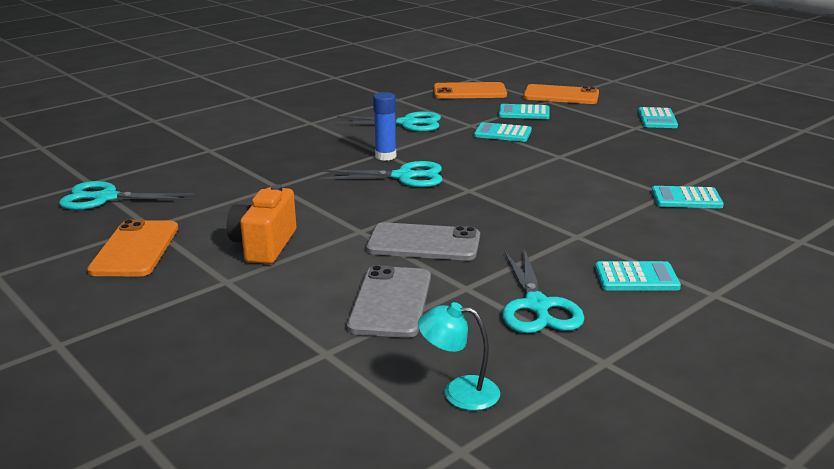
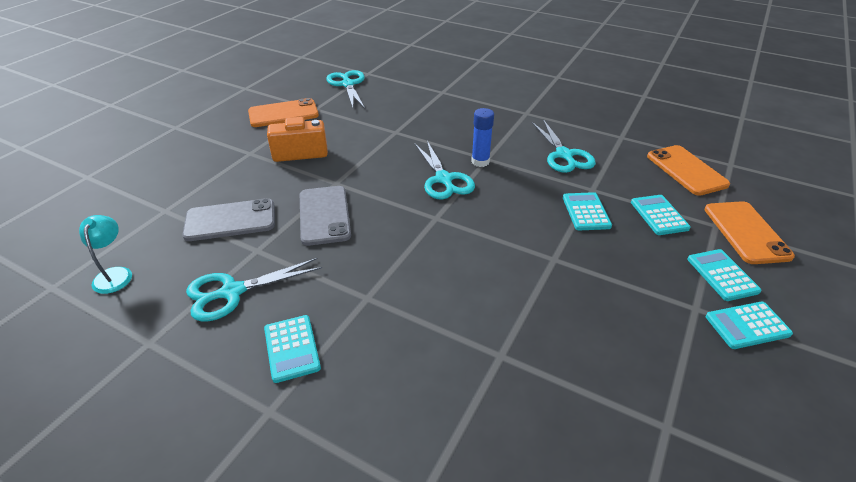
camera: 70 degrees right, 15 degrees up
(686, 198) = (496, 374): turquoise calculator -> turquoise calculator (722, 275)

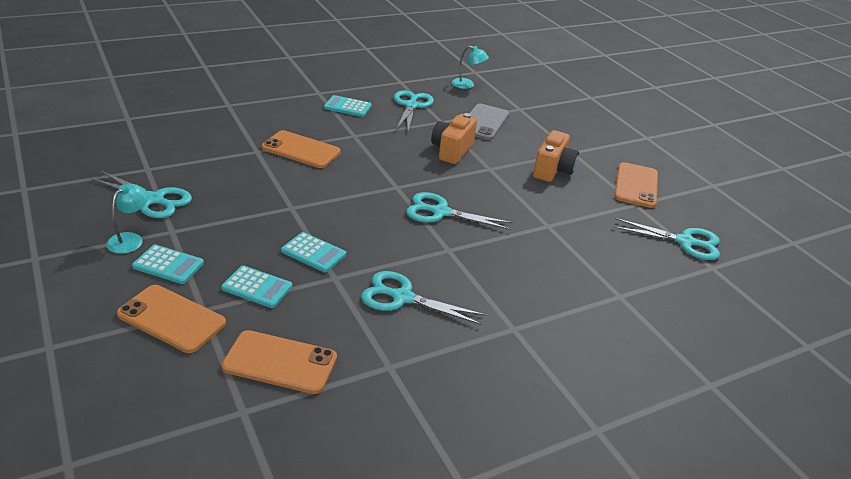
camera: 120 degrees right, 5 degrees down
(324, 215) = (452, 150): grey phone -> orange camera
(452, 319) = (301, 150): none -> orange phone
(480, 161) = (447, 243): blue glue stick -> none
(691, 363) = (153, 199): none -> turquoise scissors
(747, 325) = (130, 239): turquoise calculator -> turquoise lamp

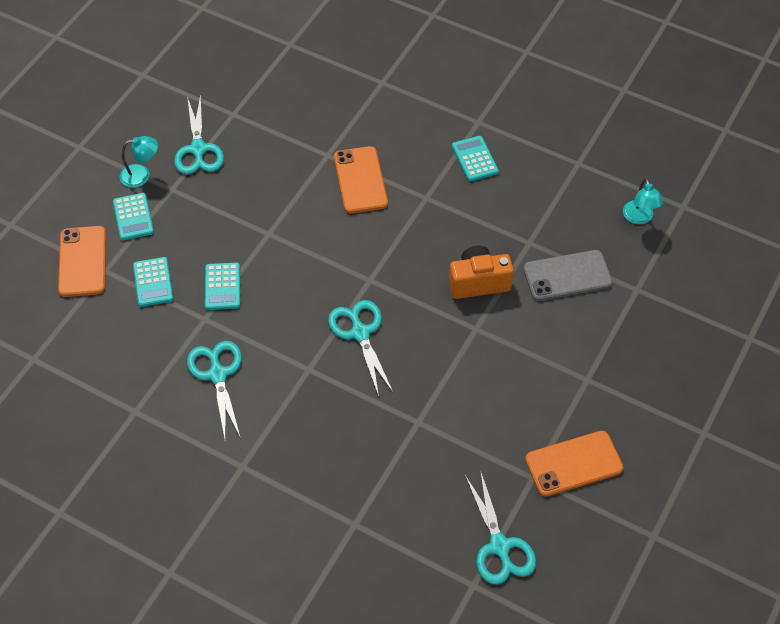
camera: 60 degrees right, 20 degrees up
(280, 362) = (89, 348): orange phone -> none
(411, 106) = (534, 202): turquoise scissors -> none
(553, 170) = (528, 380): orange camera -> none

